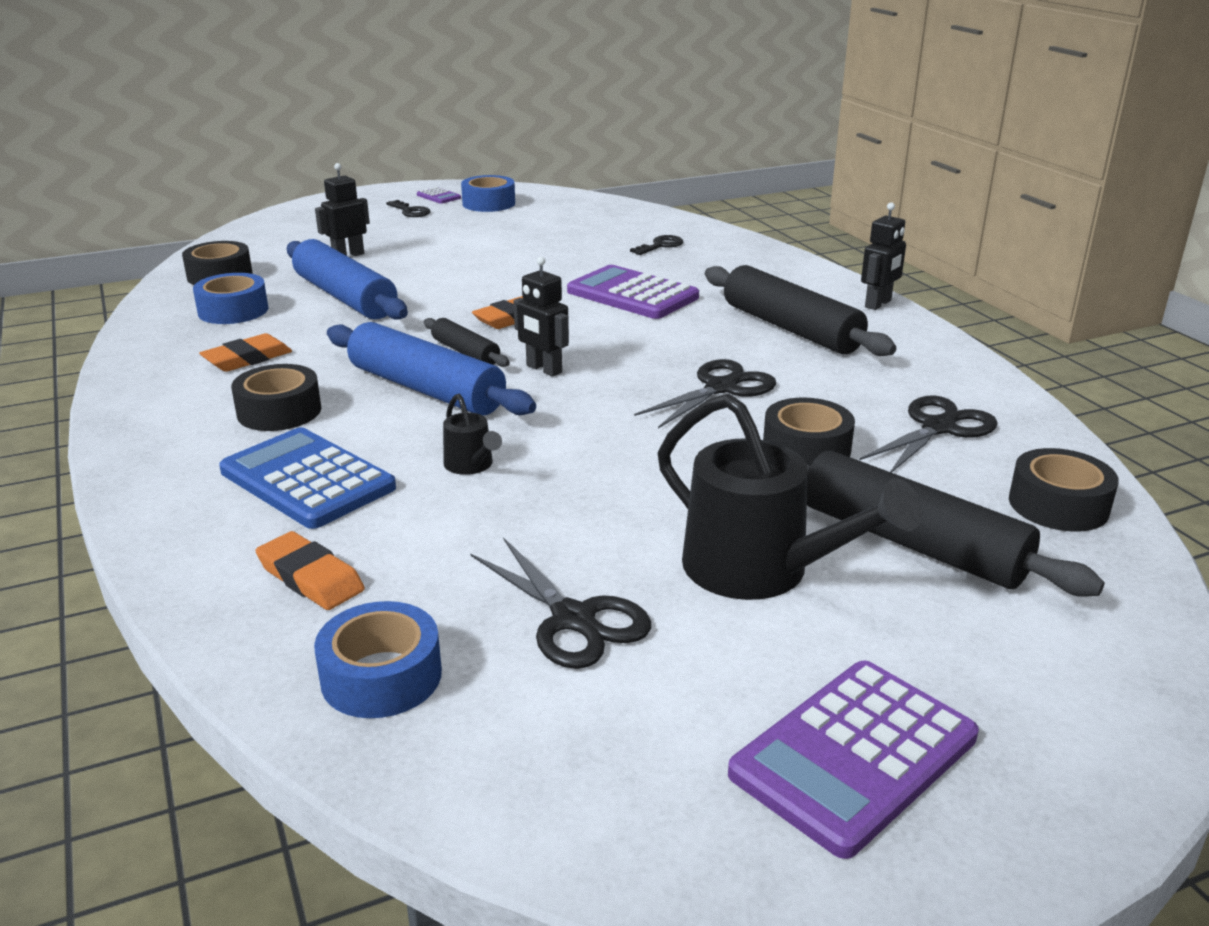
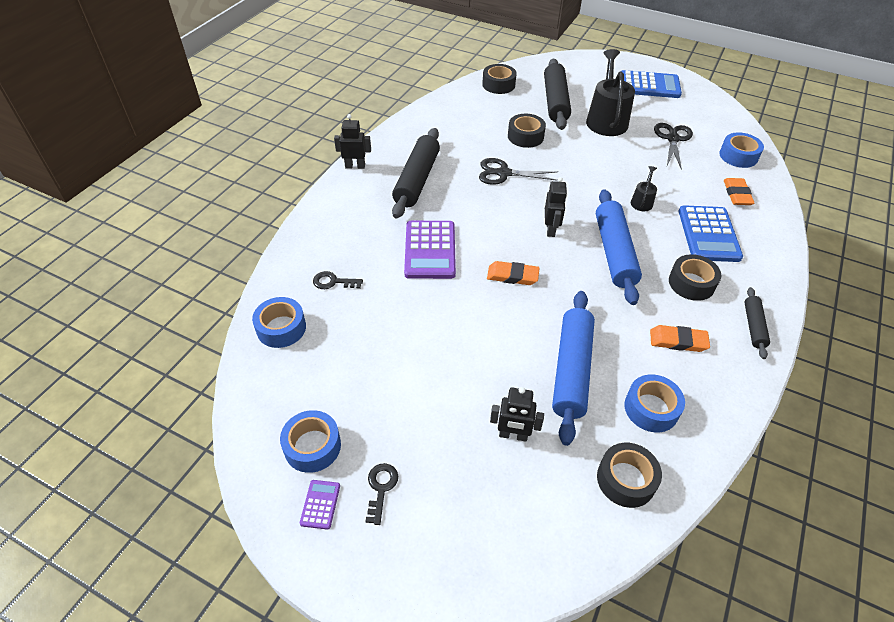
camera: 130 degrees left, 20 degrees up
(465, 352) = (568, 265): black rolling pin -> black rolling pin (753, 326)
(633, 218) = (281, 328): none -> blue tape
(854, 756) = (649, 85): purple calculator -> blue calculator
(938, 428) = (473, 116): black scissors -> none

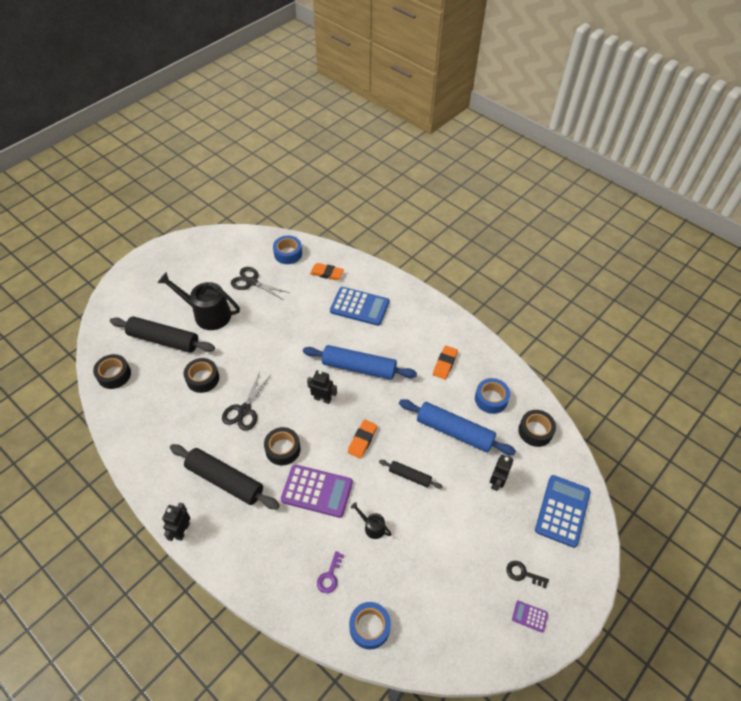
camera: 75 degrees left, 5 degrees up
(312, 446) = (485, 615): blue tape -> none
(333, 282) = (330, 576): black key -> purple key
(642, 201) = (313, 330): black watering can -> black watering can (372, 526)
(649, 85) = (176, 267): blue calculator -> blue calculator (562, 511)
(691, 283) = (400, 336): black tape -> black tape (283, 449)
(753, 326) = (443, 320): black rolling pin -> black rolling pin (410, 476)

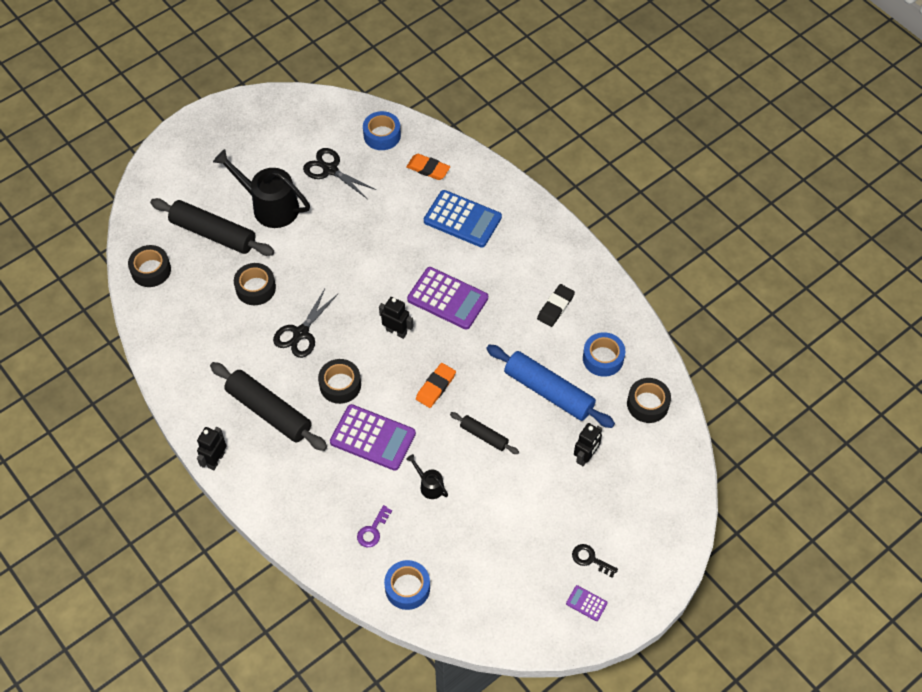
camera: 10 degrees right, 5 degrees up
(359, 368) = (447, 299): blue rolling pin -> purple calculator
(445, 364) = (555, 307): orange eraser -> black eraser
(562, 511) = (655, 499): blue calculator -> none

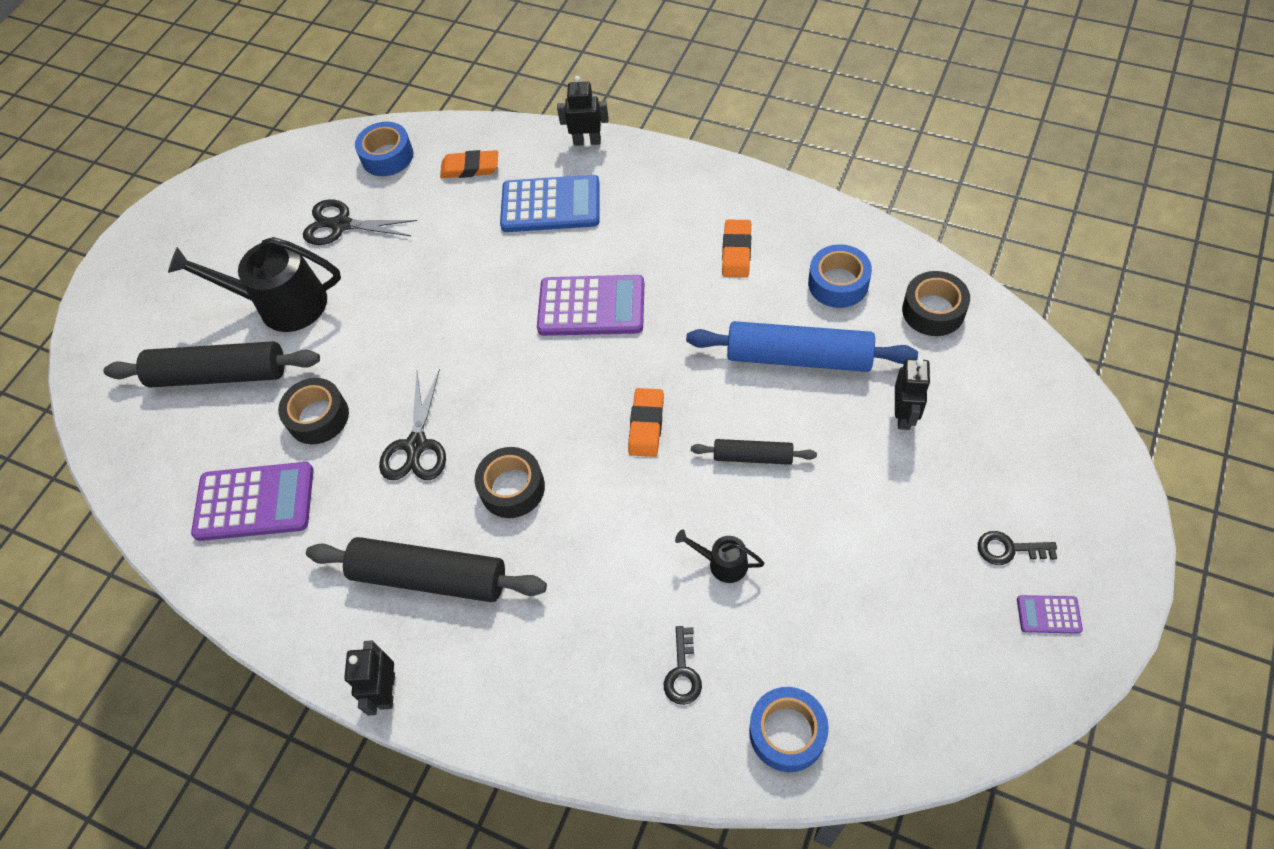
camera: 20 degrees left, 0 degrees up
(151, 270) = (150, 465): black tape -> none
(372, 438) = (602, 538): purple calculator -> purple calculator (254, 502)
(372, 530) = (683, 673): purple key -> black key
(396, 331) = (548, 379): black robot -> black robot (587, 141)
(555, 307) = (736, 251): black eraser -> orange eraser

